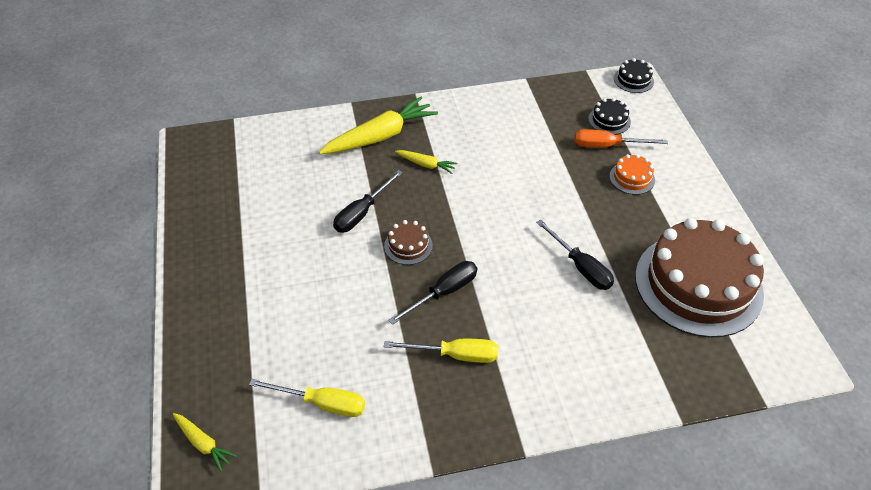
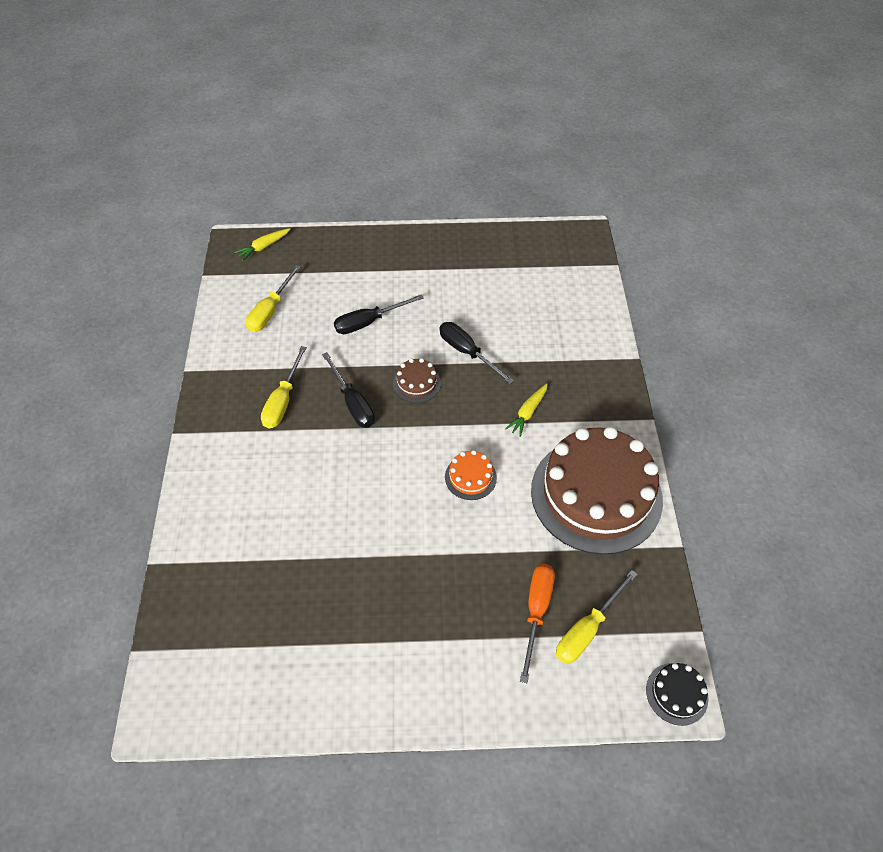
camera: 100 degrees right, 5 degrees up
(380, 136) = (578, 378): yellow carrot -> none
(580, 267) = (351, 526): black screwdriver -> black screwdriver (369, 322)
(609, 120) = (587, 629): black cake -> yellow screwdriver
(632, 178) = (473, 623): orange cake -> orange cake (470, 477)
(698, 284) = (294, 641): brown cake -> brown cake (596, 494)

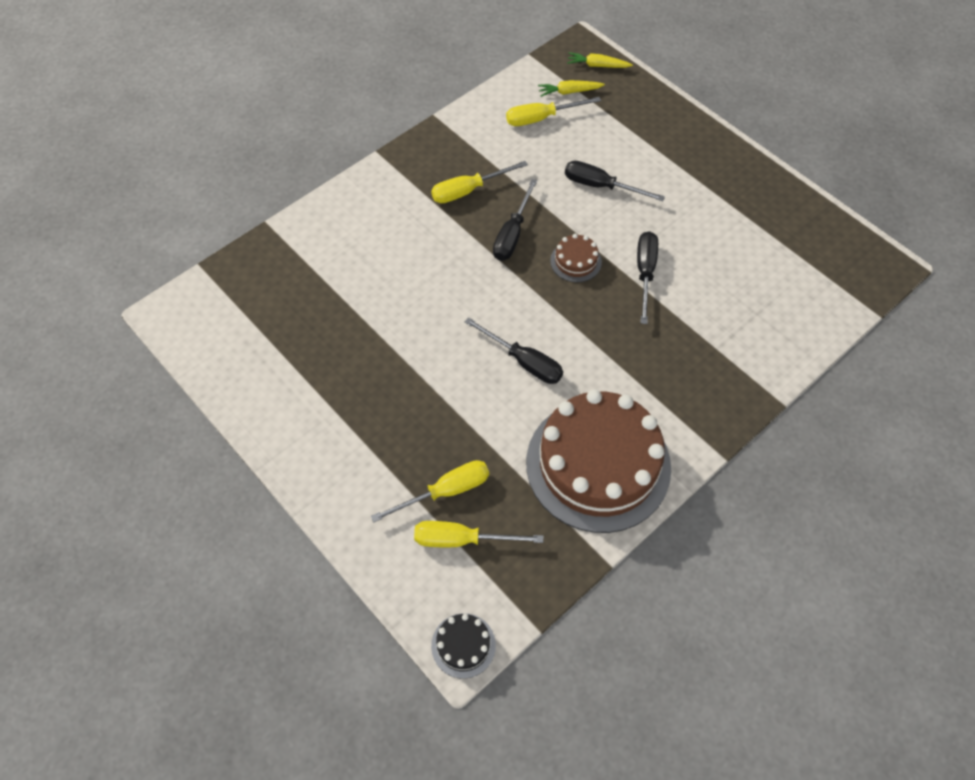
camera: 50 degrees right, 5 degrees up
(470, 477) = (524, 362): orange cake -> black screwdriver
(527, 412) = (629, 358): yellow carrot -> yellow carrot (569, 92)
(536, 611) = (445, 491): orange screwdriver -> yellow screwdriver

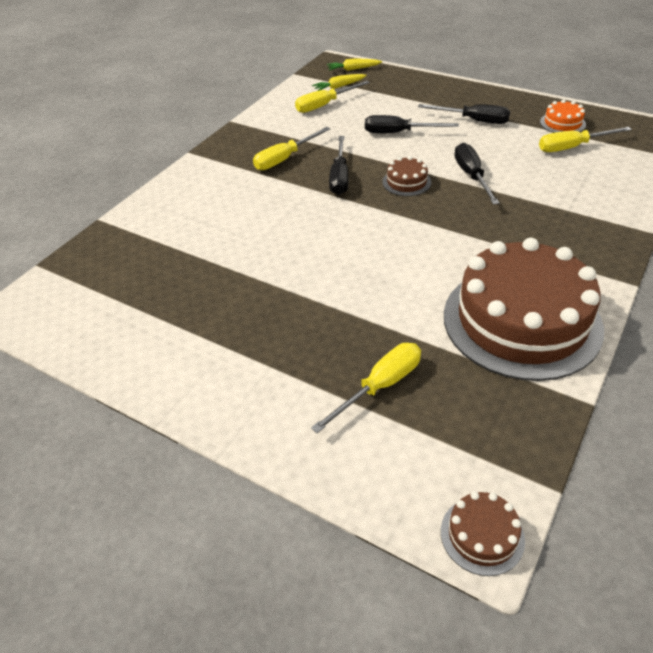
camera: 15 degrees left, 15 degrees down
(462, 539) = (422, 426): yellow screwdriver -> yellow screwdriver (572, 147)
(463, 645) = (482, 535): black cake -> brown cake
(524, 362) = (401, 260): black screwdriver -> black screwdriver (474, 120)
(783, 224) = (562, 123): none -> orange cake

